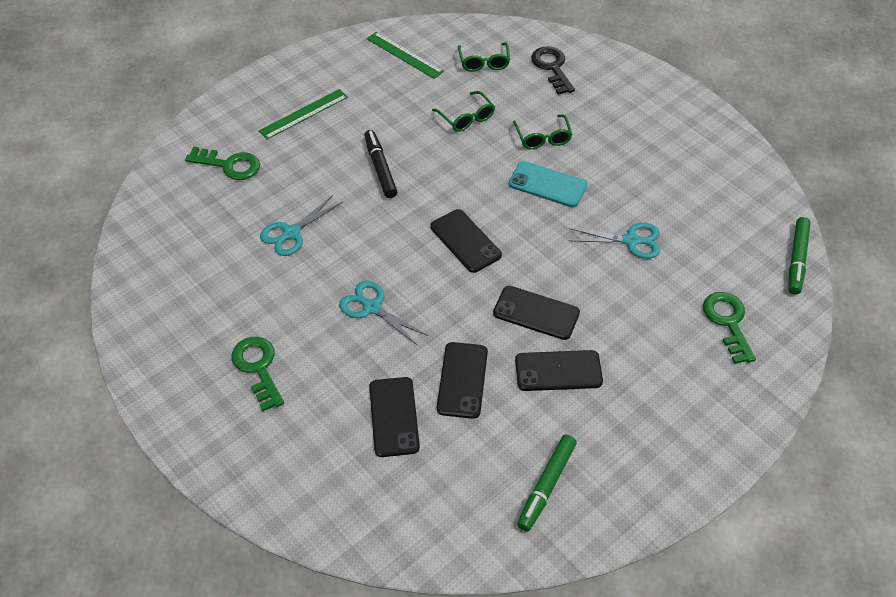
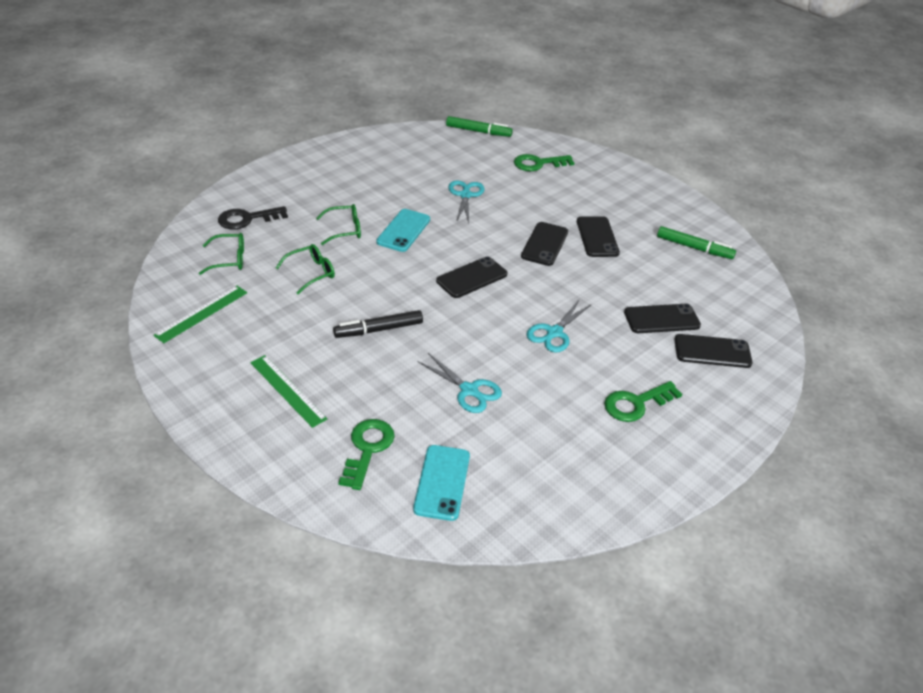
camera: 95 degrees left, 10 degrees down
(184, 212) = (442, 482): none -> turquoise phone
(462, 380) = (617, 283): black phone -> black phone (712, 351)

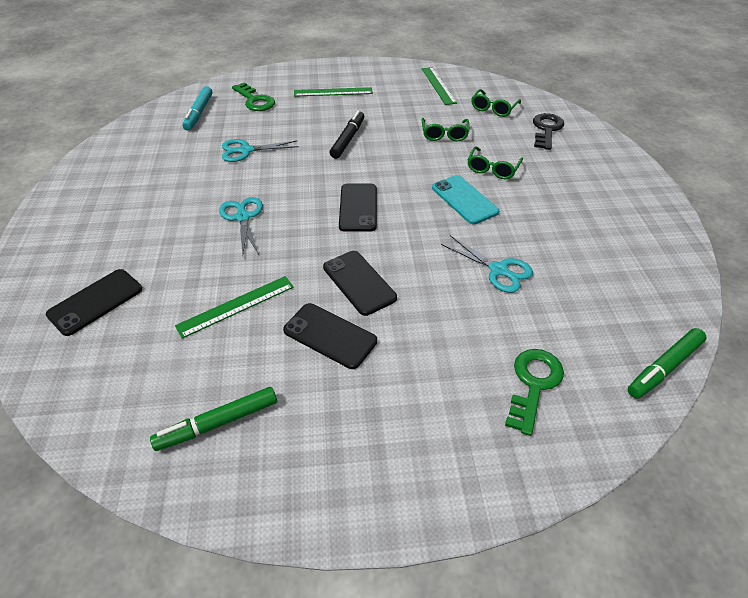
camera: 130 degrees right, 5 degrees up
(442, 482) = (199, 113): turquoise phone -> turquoise marker
(628, 285) = (236, 306): none -> green ruler
(636, 403) = (127, 216): green key -> none
(661, 319) = (170, 296): black phone -> none

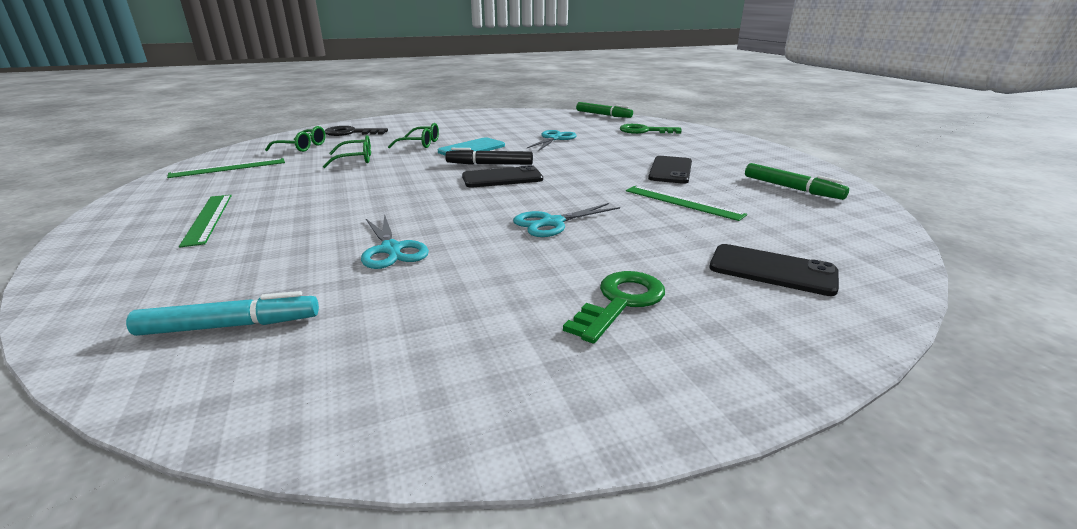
camera: 105 degrees left, 20 degrees down
(255, 100) = (201, 275): green key -> green key (621, 302)
(348, 139) = (362, 195): black marker -> black marker (490, 164)
(359, 282) = (605, 168): black phone -> none

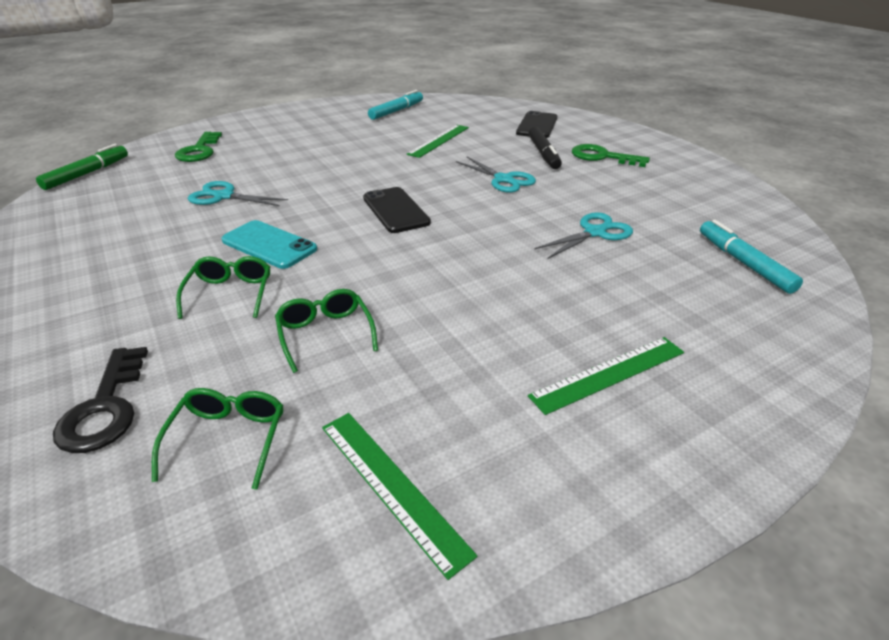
camera: 100 degrees left, 10 degrees up
(490, 164) = (344, 223): black marker -> black marker (543, 154)
(670, 170) = (357, 142): black phone -> none
(791, 188) = (396, 111): green marker -> turquoise marker

